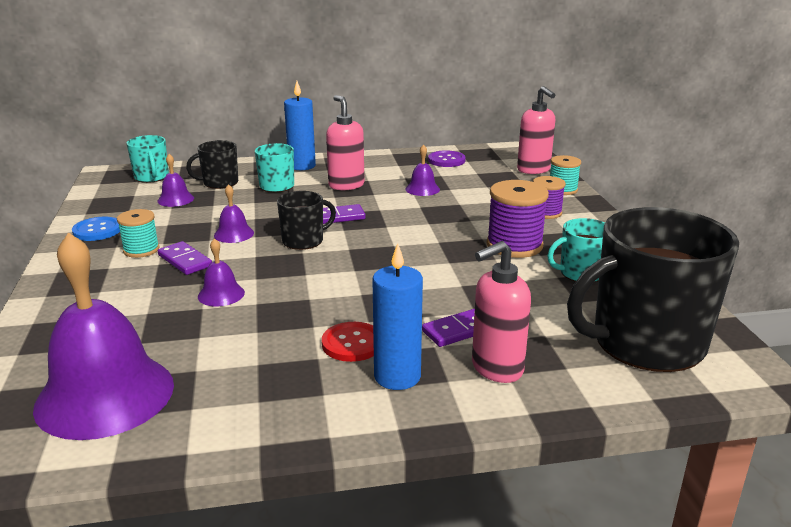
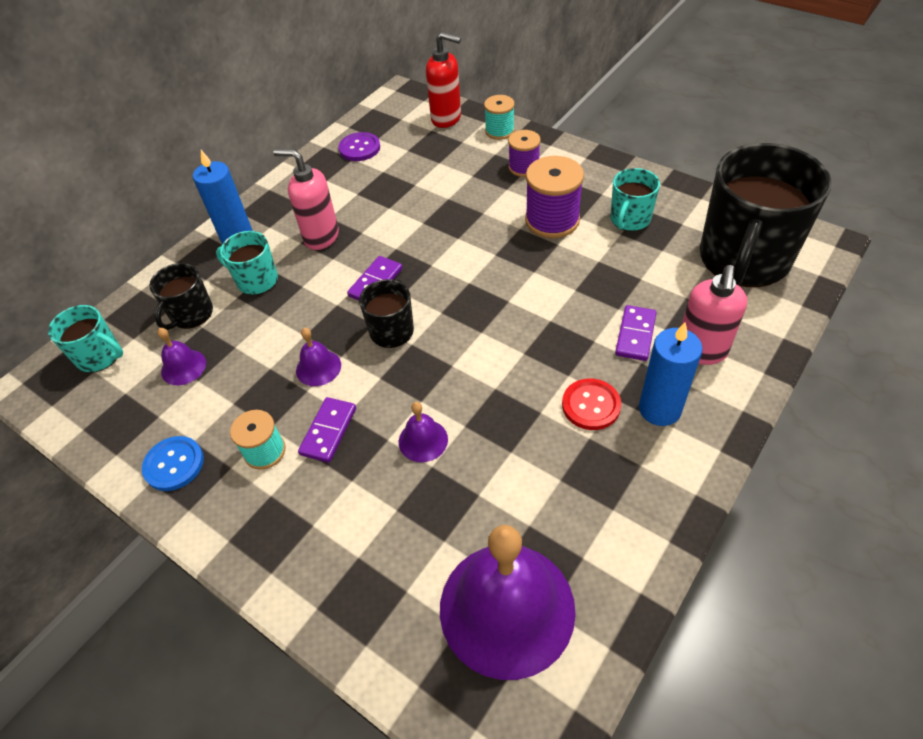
camera: 40 degrees left, 25 degrees up
(184, 261) = (328, 431): purple domino -> purple domino turned 75 degrees counterclockwise
(422, 189) = (393, 199): purple bell -> none
(534, 170) = (446, 118): pink soap dispenser -> red soap dispenser

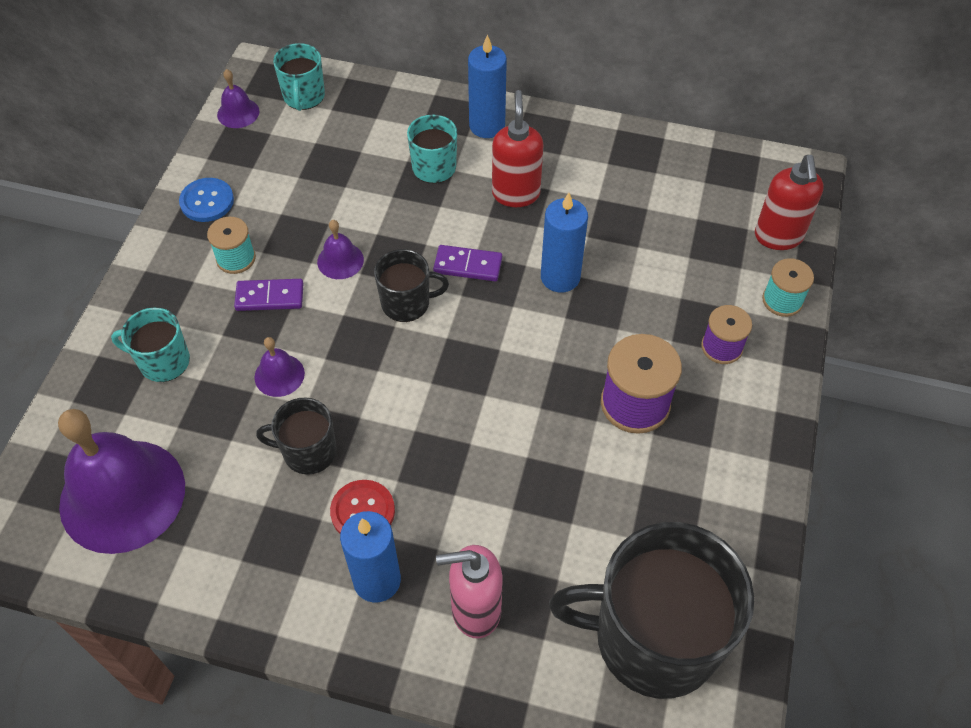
camera: 65 degrees right, 5 degrees up
(183, 367) = (310, 160): purple bell -> purple bell (238, 113)
(191, 314) = (373, 137): black mug -> black mug (308, 452)
(321, 237) = (516, 193): pink soap dispenser -> red soap dispenser
(359, 148) = (677, 172): purple button -> none
(419, 231) = (560, 277): none -> blue candle
(629, 219) = (673, 489): turquoise mug -> turquoise mug (163, 361)
(635, 335) = (477, 534): purple domino -> none

